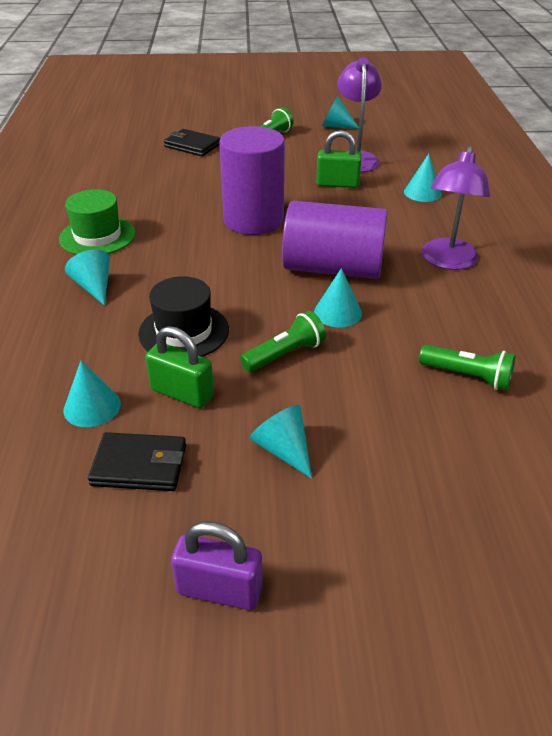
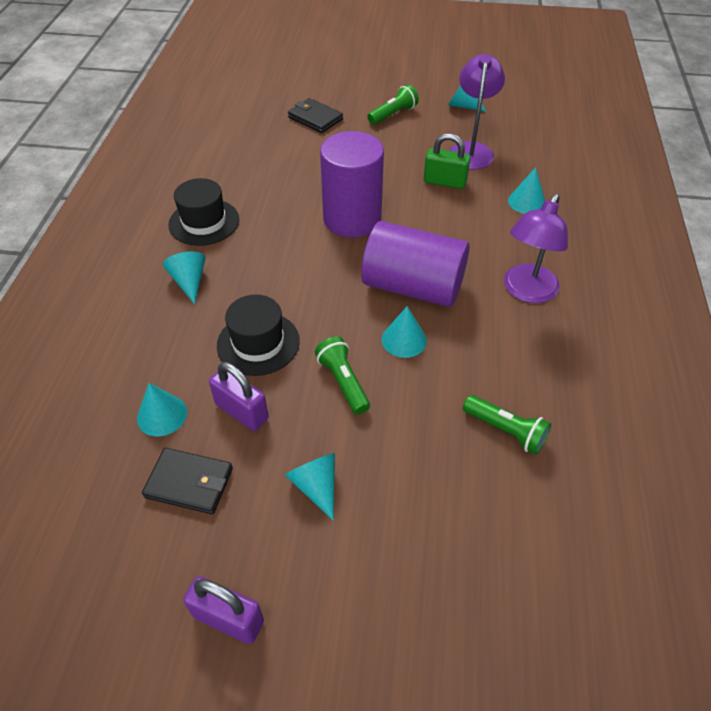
camera: 10 degrees right, 10 degrees up
(97, 236) = (204, 222): green hat -> black hat
(182, 393) = (242, 411): green padlock -> purple padlock
(285, 354) = (343, 382): green flashlight -> green flashlight turned 90 degrees counterclockwise

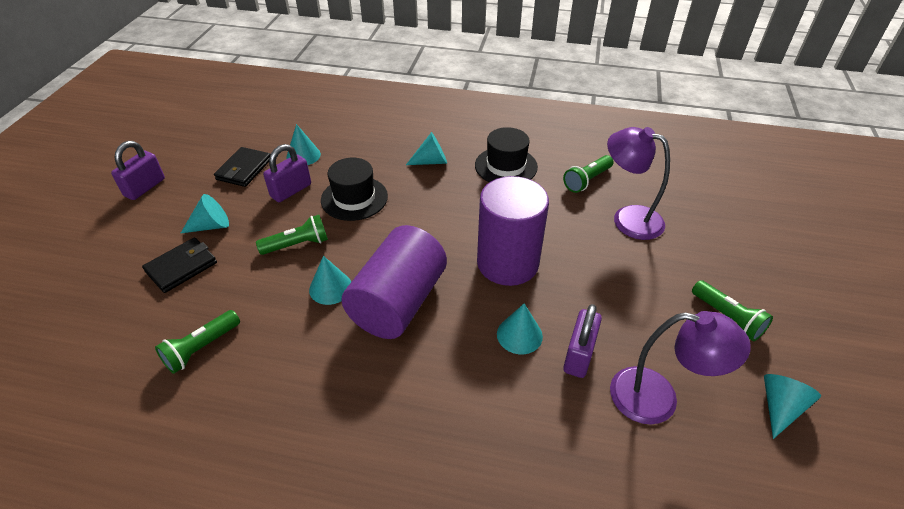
camera: 95 degrees right, 5 degrees down
(232, 169) = (587, 180): none -> green flashlight
(315, 118) = (696, 242): black wallet -> black wallet (182, 267)
(444, 182) = (579, 355): green padlock -> purple padlock
(526, 202) = (539, 446): turquoise cone -> turquoise cone (519, 335)
(526, 292) = (369, 406): purple lamp -> purple lamp (628, 218)

